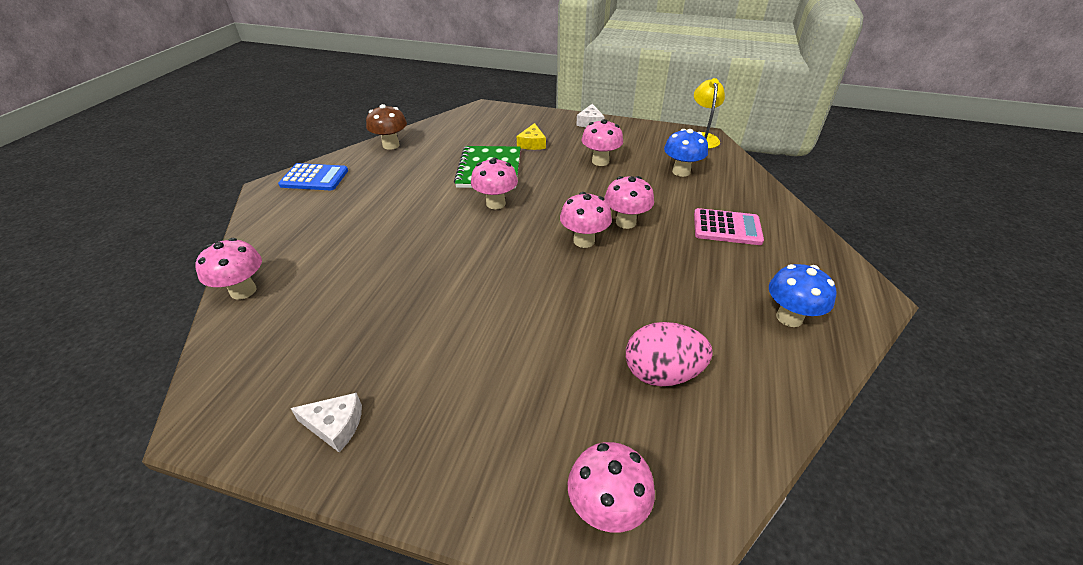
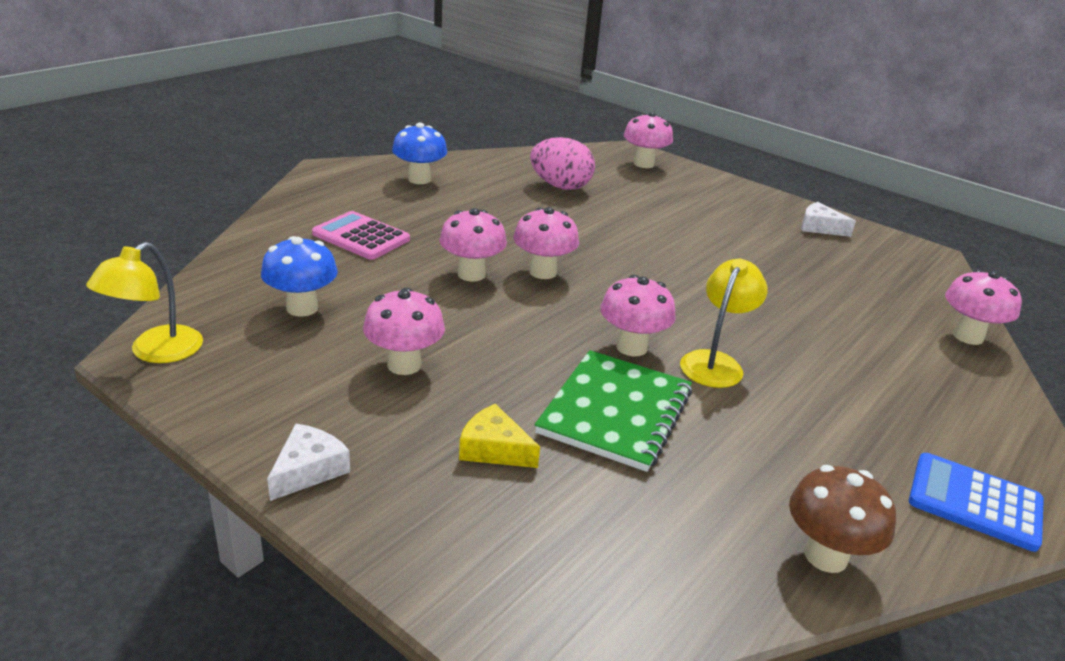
camera: 160 degrees left, 10 degrees down
(443, 209) = (715, 362): none -> yellow lamp
(532, 143) = (494, 449): yellow cheese -> yellow cheese turned 90 degrees counterclockwise

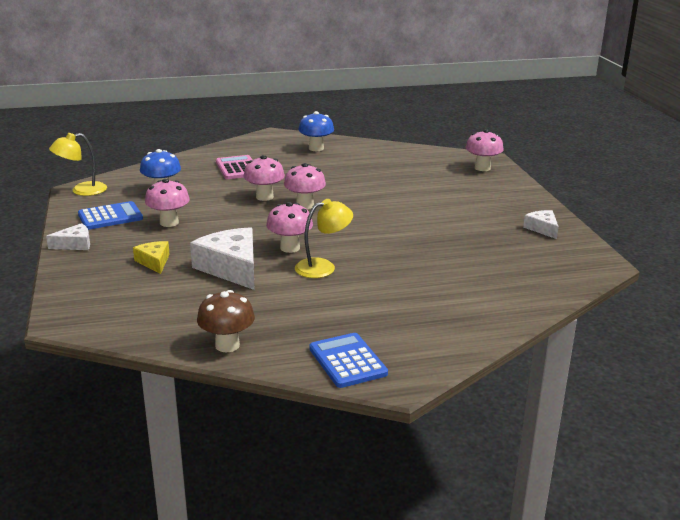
camera: 40 degrees right, 5 degrees down
(289, 388) = (110, 217): none -> blue calculator
(560, 186) = (397, 168): pink egg -> none
(615, 412) = (231, 268): green notebook -> white cheese
(968, 336) = (521, 306): pink mushroom -> none

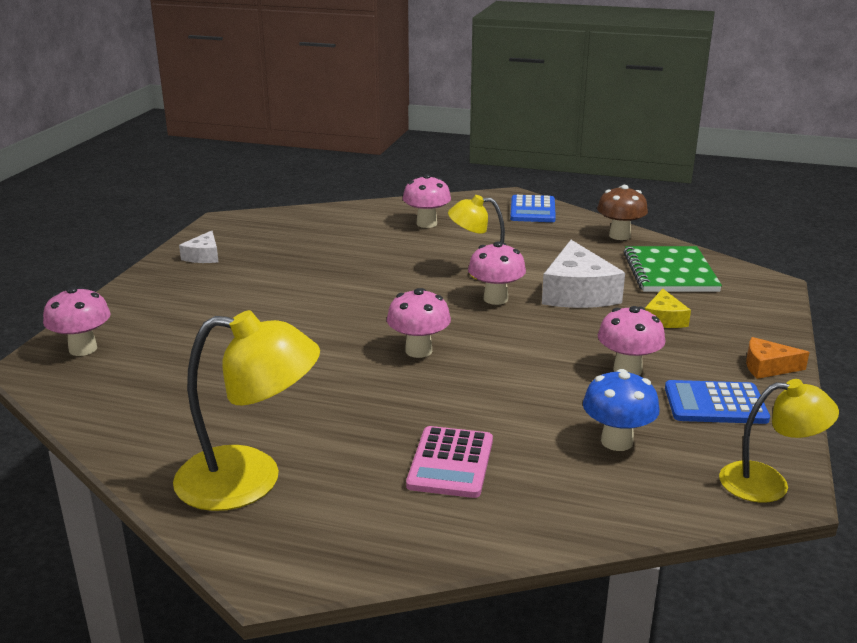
camera: 150 degrees left, 0 degrees up
(75, 244) = (767, 367): white cheese -> orange cheese
(160, 308) = (670, 272): none -> green notebook
(264, 197) = (460, 381): pink mushroom -> pink mushroom (426, 224)
(316, 148) = (250, 480): blue mushroom -> yellow lamp

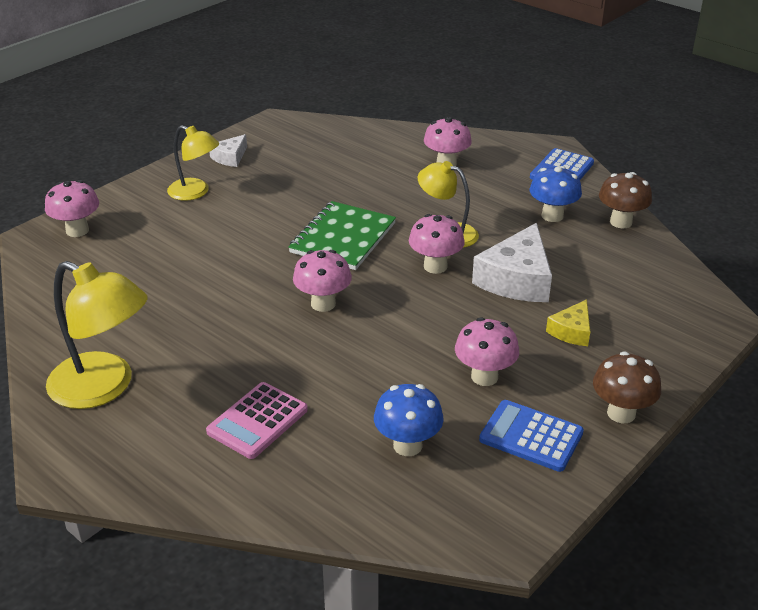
camera: 25 degrees right, 10 degrees up
(559, 242) = (552, 216): none -> blue mushroom
(670, 272) = (630, 279): green notebook -> green notebook (343, 238)
(767, 367) = (621, 413): orange cheese -> brown mushroom
(768, 483) = (500, 530): yellow lamp -> yellow lamp (195, 192)

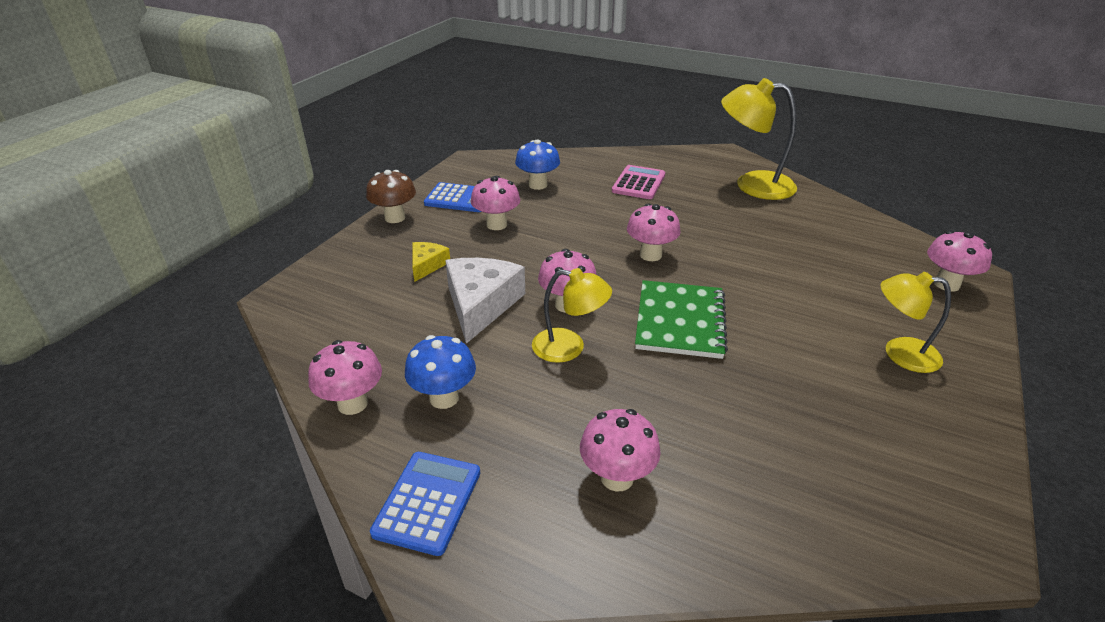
camera: 165 degrees right, 0 degrees up
(230, 157) = (935, 425): white cheese -> none
(621, 222) = (352, 404): brown mushroom -> pink mushroom

